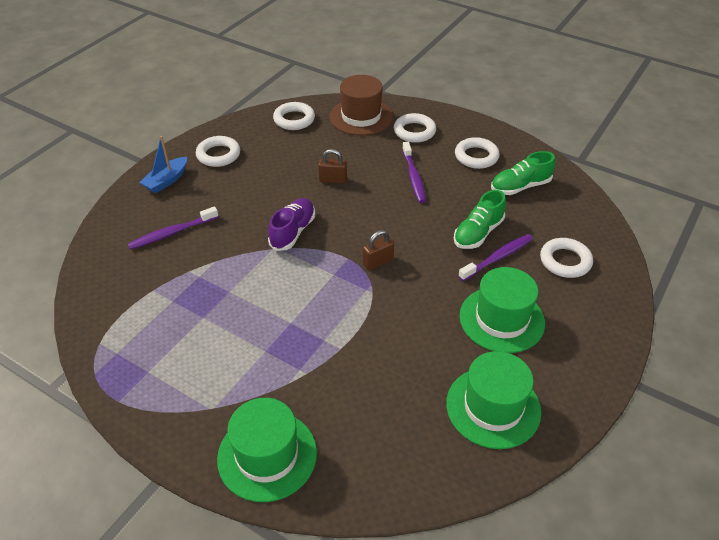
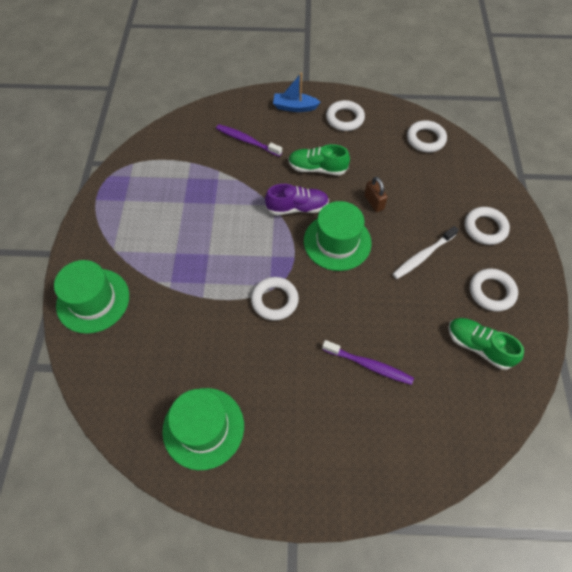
camera: 60 degrees right, 15 degrees up
(361, 117) = (470, 180): brown hat -> none
(378, 262) = (303, 279): brown padlock -> none
(413, 177) = (423, 256): purple toothbrush -> white toothbrush
(478, 233) = (389, 336): green shoe -> green shoe (317, 168)
(501, 319) = (298, 397): green hat -> green hat (337, 242)
(565, 261) = (404, 424): white ring -> white ring (274, 300)

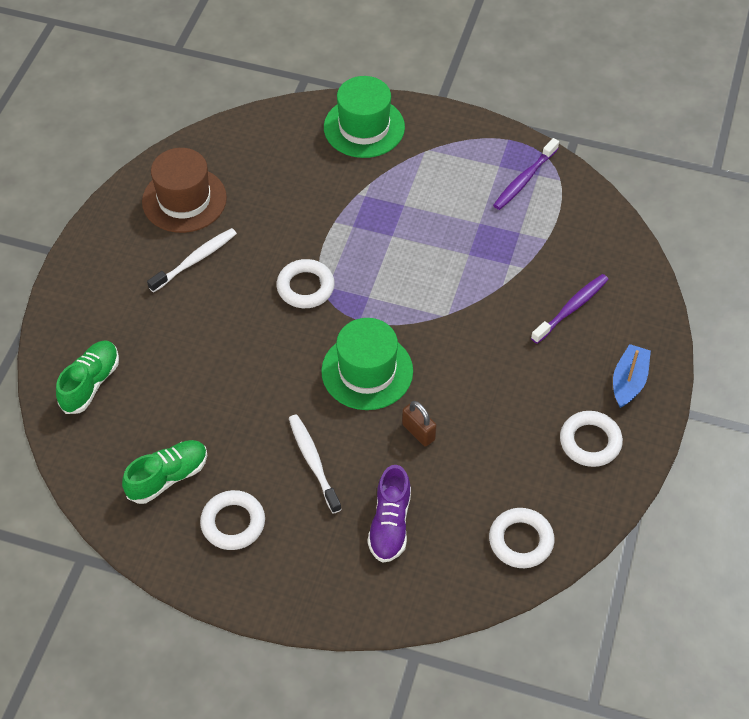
camera: 105 degrees right, 5 degrees down
(203, 428) = (184, 200): green hat -> brown hat
(270, 394) = (195, 260): none -> white toothbrush
(297, 208) = (435, 340): purple shoe -> purple shoe (390, 524)
(317, 168) = (498, 380): green shoe -> green shoe (90, 383)
(369, 365) = (190, 357): purple toothbrush -> purple toothbrush (524, 180)
(374, 202) = (418, 432): brown padlock -> brown padlock turned 60 degrees clockwise
(485, 228) = (332, 557): white ring -> none

